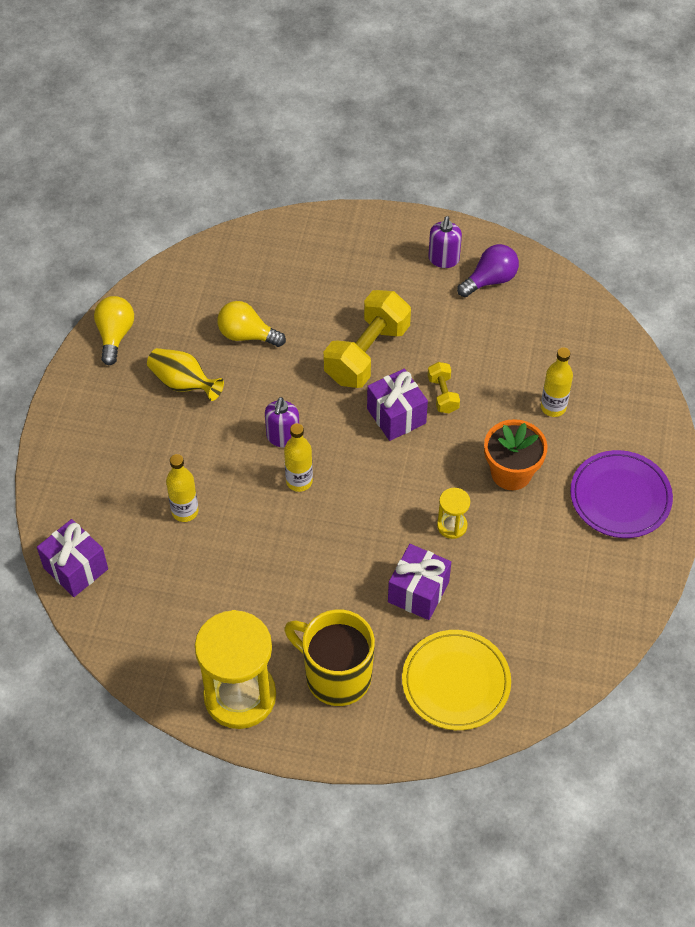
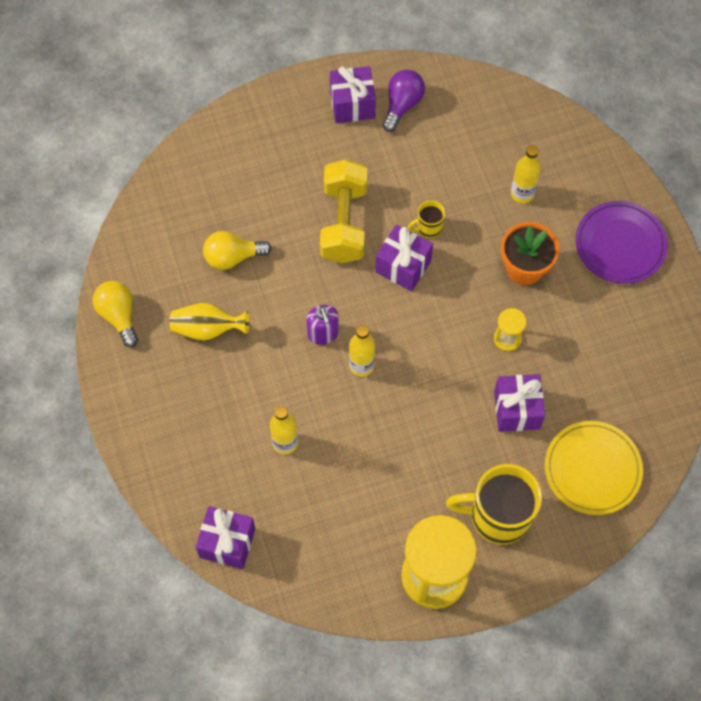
camera: 30 degrees left, 10 degrees up
(442, 394) = (428, 228): yellow dumbbell -> yellow mug
(443, 259) = (352, 104): purple soap dispenser -> purple gift

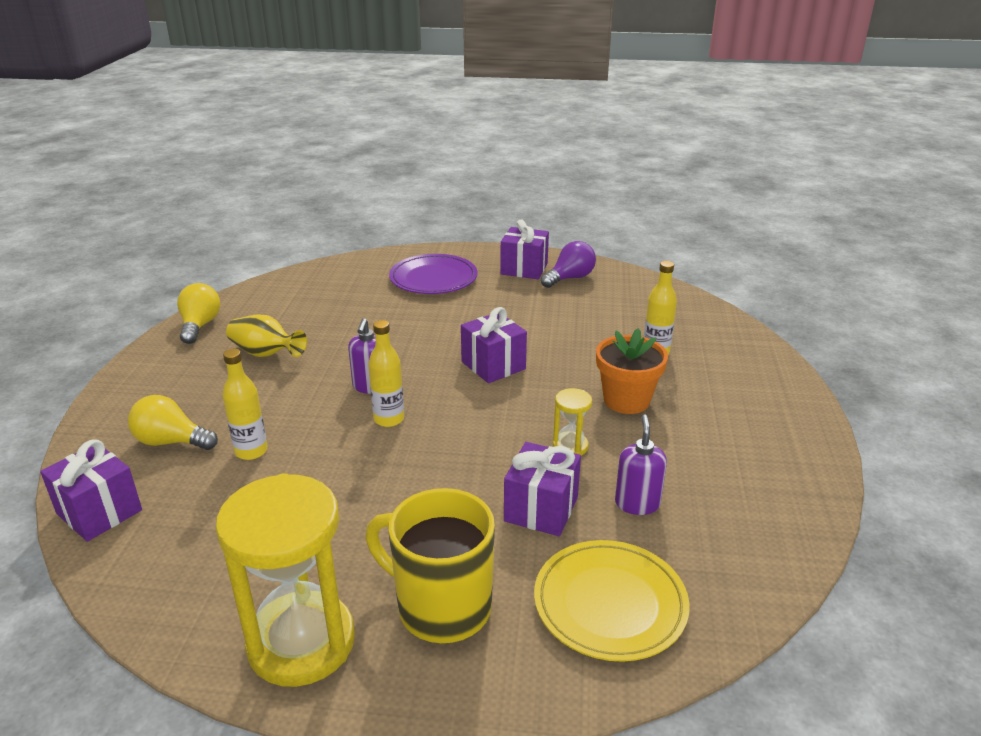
camera: 25 degrees right, 35 degrees down
(233, 257) = (336, 319): yellow light bulb -> yellow light bulb (171, 442)
(343, 223) = (458, 326): yellow dumbbell -> none
(428, 228) = (539, 349): yellow mug -> none
(575, 377) = (637, 503): none -> purple soap dispenser
(620, 244) = (753, 413): purple plate -> purple plate (433, 278)

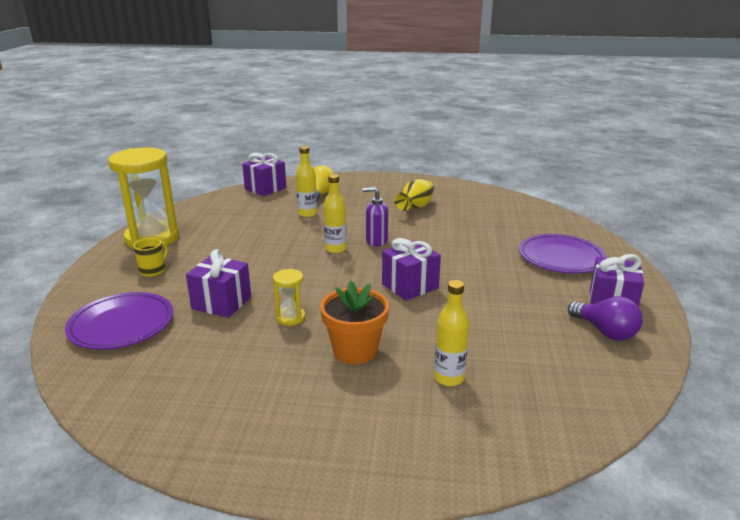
camera: 90 degrees right, 5 degrees down
(200, 325) = (448, 187): yellow light bulb -> none
(441, 607) = (153, 271): yellow mug -> yellow mug, size x0.47
(610, 603) = (121, 324): yellow plate -> purple plate
(637, 503) = (212, 344): purple soap dispenser -> none

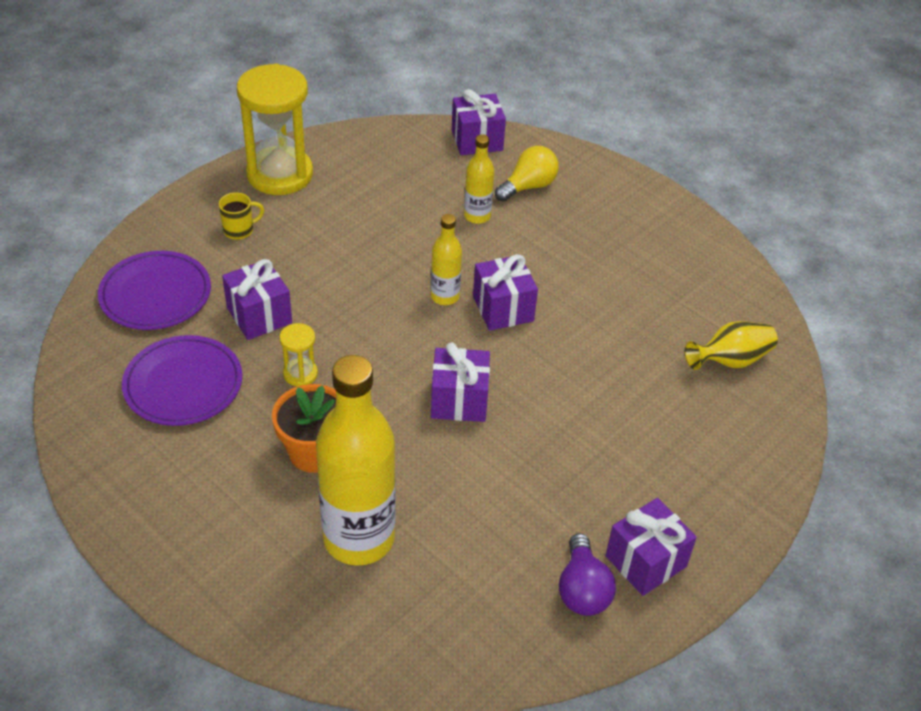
camera: 35 degrees right, 20 degrees up
(376, 241) = (503, 308): purple soap dispenser -> purple gift
(416, 207) = (620, 272): yellow vase -> yellow vase (730, 360)
(449, 378) = (359, 538): yellow bottle -> yellow bottle, size x2.07
(560, 257) = (686, 461): purple plate -> purple plate (183, 384)

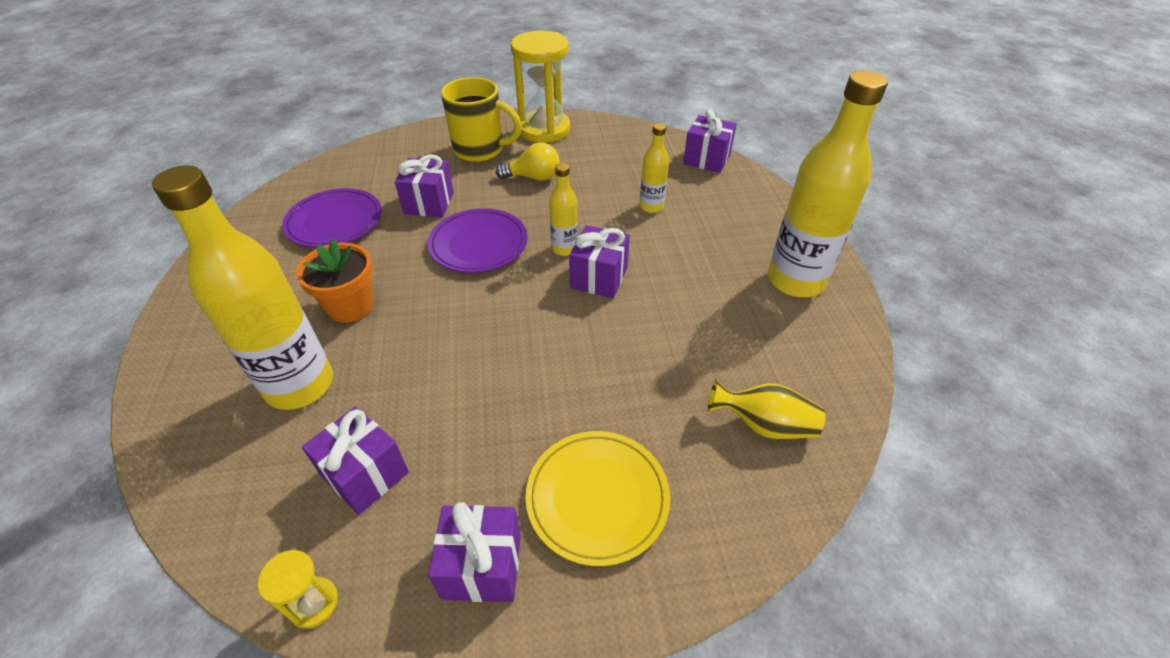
camera: 40 degrees right, 0 degrees up
(155, 294) = (388, 164): purple plate -> purple plate (478, 244)
(239, 230) = (480, 150): yellow mug -> yellow mug, size x2.14
(300, 374) = (407, 251): yellow hourglass -> yellow hourglass (314, 603)
(459, 400) = (489, 326): purple gift -> purple gift (365, 474)
(528, 186) = (715, 203): yellow light bulb -> yellow light bulb (533, 177)
(582, 589) = (399, 551): purple light bulb -> none
(655, 231) = (795, 280): none -> yellow bottle
(673, 474) = (597, 498): none -> yellow plate

